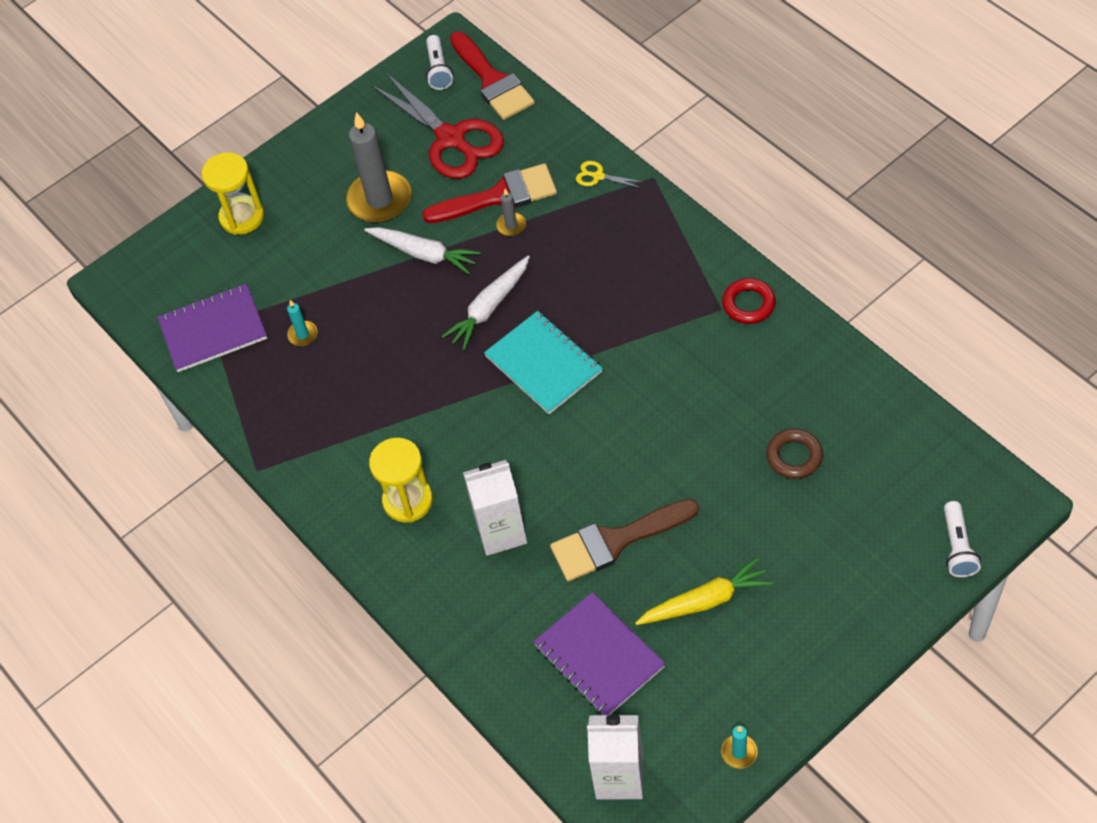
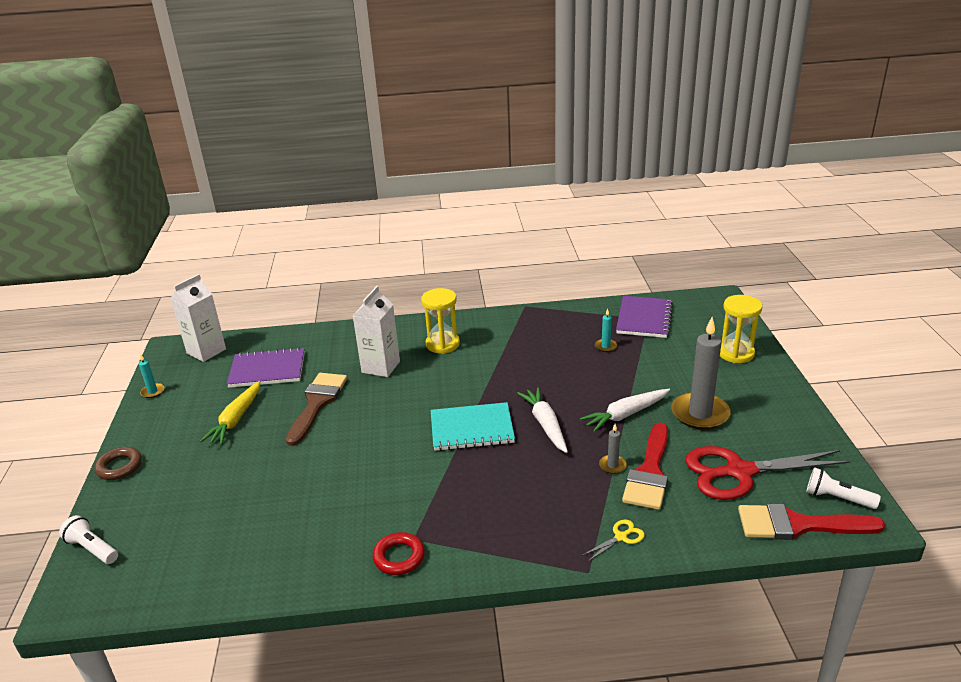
camera: 120 degrees right, 25 degrees down
(794, 456) = (258, 507): brown ring -> brown ring (119, 467)

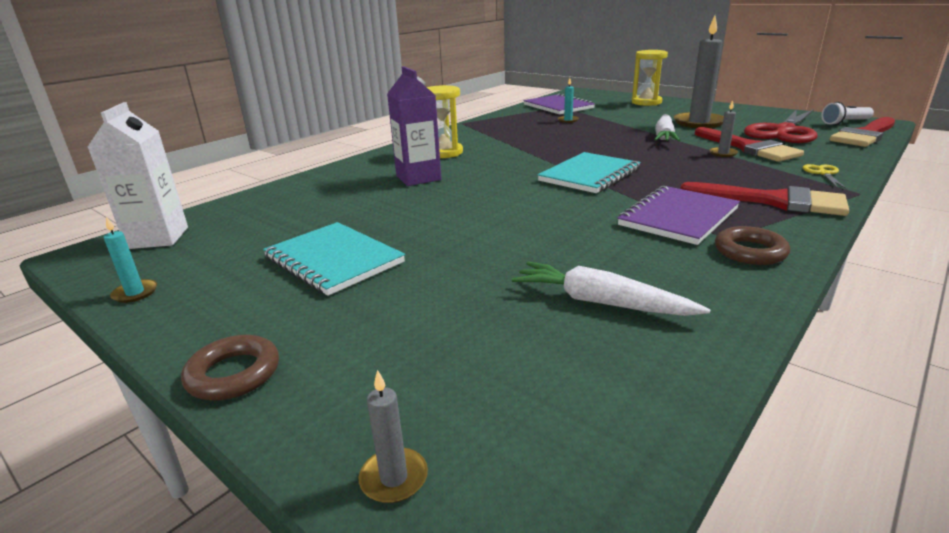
camera: 45 degrees left, 5 degrees down
(92, 548) = (394, 478): white flashlight -> grey candle
(236, 419) = (334, 260): yellow carrot -> turquoise notebook
(267, 370) = (288, 219): purple notebook -> purple notebook (678, 217)
(317, 403) = (409, 215): brown brush -> none
(381, 367) = (418, 178): white carton -> purple carton
(399, 557) = (750, 251): red ring -> brown ring
(514, 534) = (773, 201): none -> red brush
(545, 425) = (632, 155): white carrot -> white carrot (601, 302)

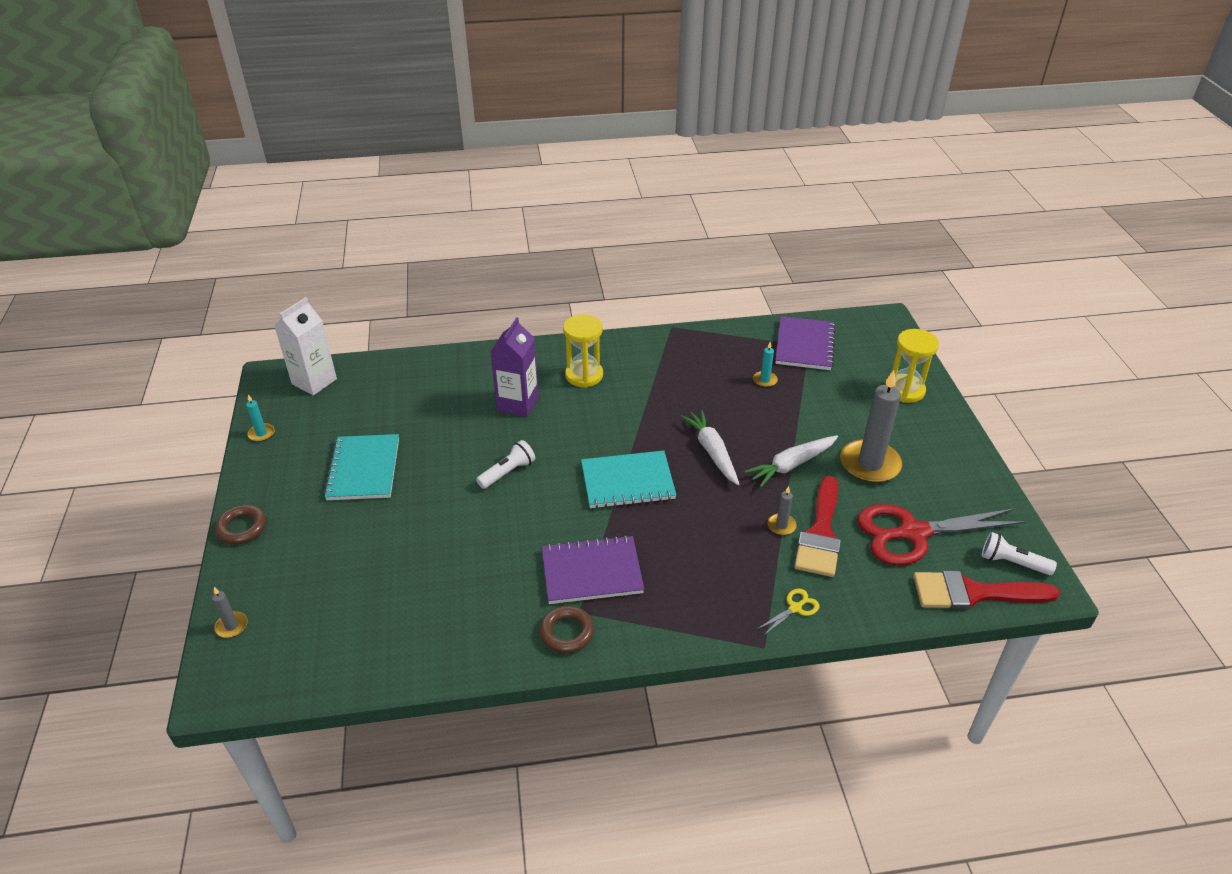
camera: 40 degrees right, 15 degrees up
(488, 206) = (508, 472): none -> white flashlight
(601, 302) = (426, 603): white carrot -> white carrot (712, 452)
(773, 201) = (684, 605): red brush -> none

